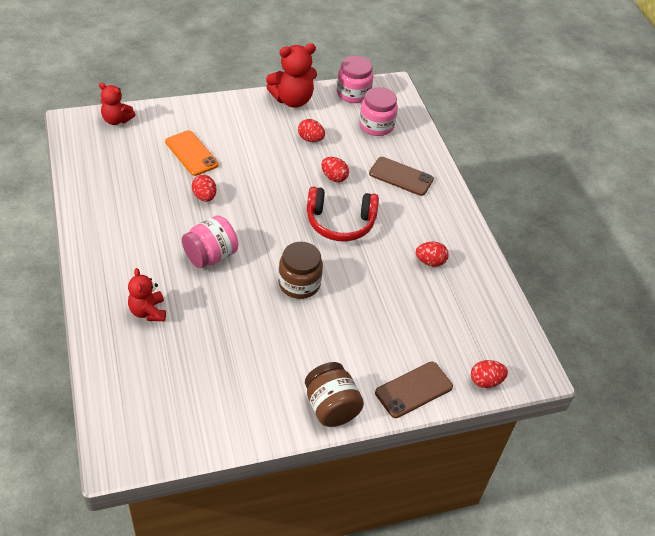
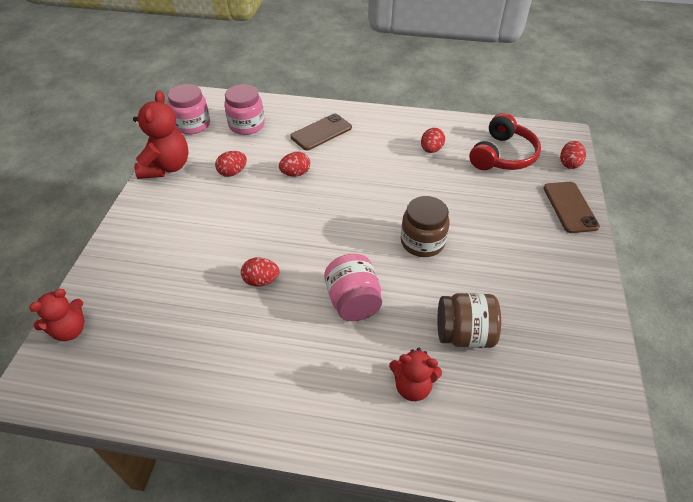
camera: 60 degrees left, 0 degrees up
(191, 153) = (185, 272): orange phone -> none
(331, 407) = (580, 267): brown jar -> brown jar (464, 334)
(340, 223) = (357, 188): red headphones -> red headphones (503, 155)

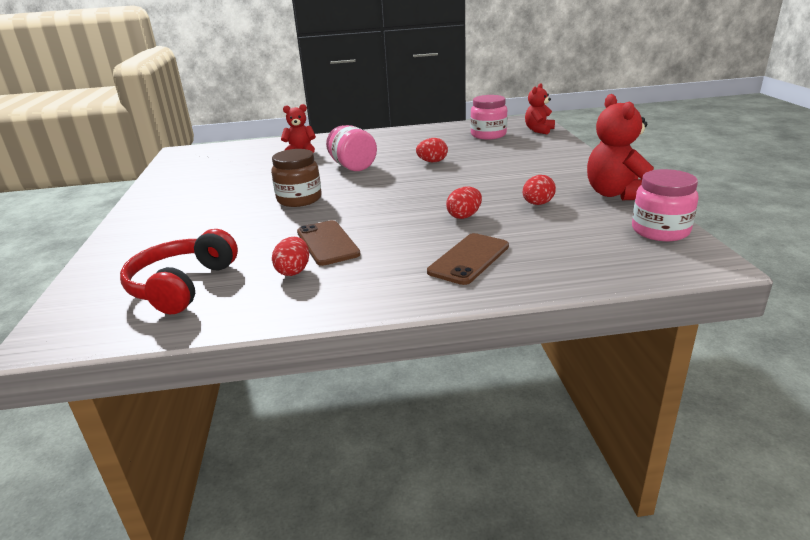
camera: 165 degrees right, 20 degrees down
(246, 125) = (586, 245): pink jar -> pink jar (488, 135)
(464, 334) = (263, 170): brown jar -> none
(569, 164) = (79, 295): red egg -> none
(570, 207) = (118, 250): brown phone -> brown phone (327, 243)

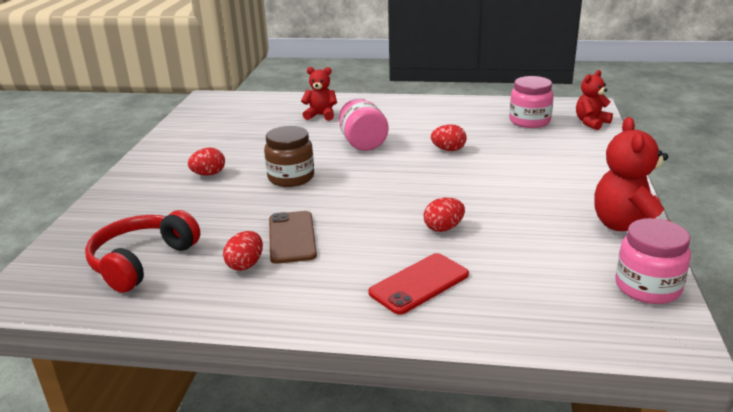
camera: 15 degrees right, 0 degrees up
(469, 259) = (419, 283): brown phone -> red phone
(537, 204) = (530, 226): red egg -> red egg (208, 174)

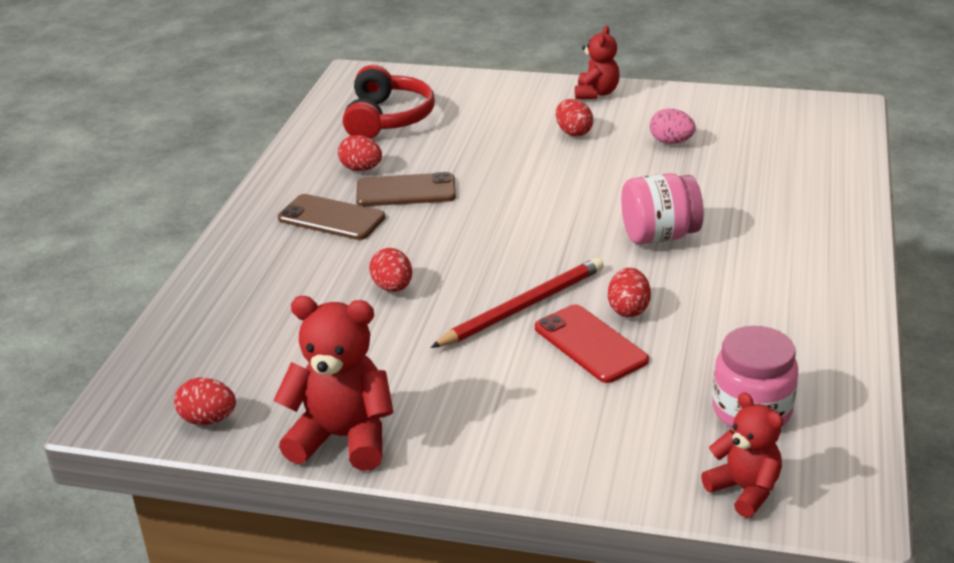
camera: 95 degrees right, 5 degrees up
(141, 261) = (388, 118): red headphones -> red headphones turned 60 degrees clockwise
(237, 142) = (671, 142): none -> pink egg
(291, 177) = (554, 184): brown jar -> none
(321, 115) = (775, 200): red teddy bear -> red teddy bear (596, 93)
(337, 270) = (331, 218): none -> brown phone
(419, 283) = (286, 264): red phone -> red phone (590, 344)
(455, 180) = (523, 307): none -> red pencil
(647, 287) = (208, 419): pink jar -> red egg

